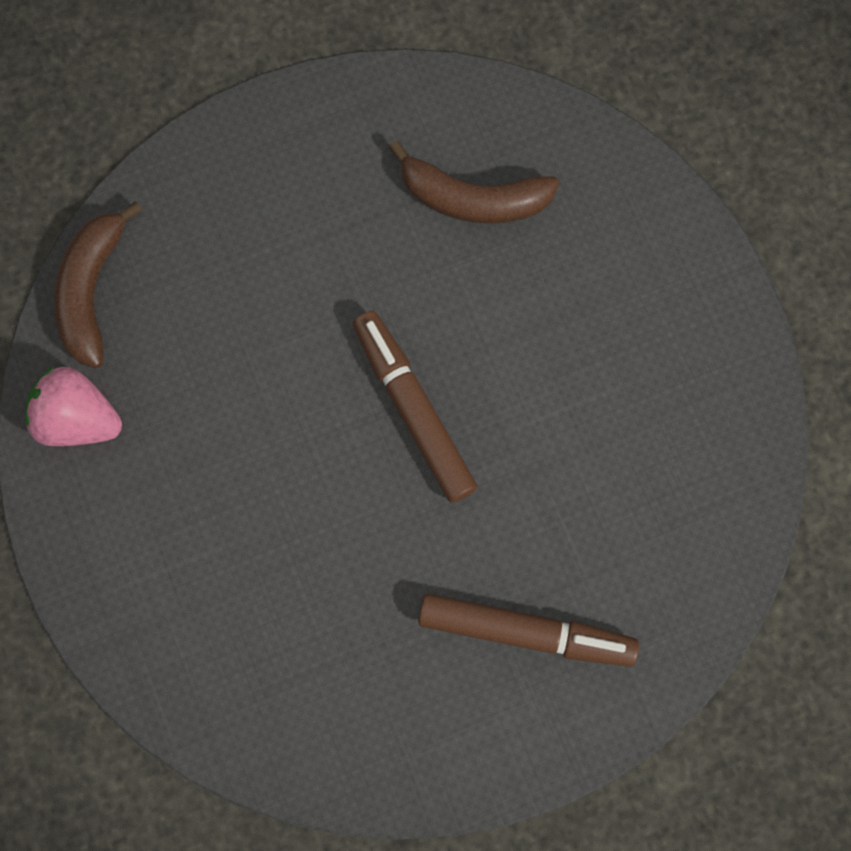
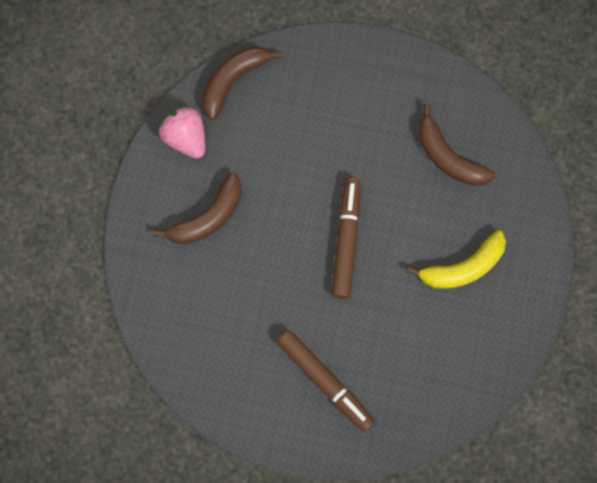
camera: 35 degrees right, 0 degrees up
(190, 512) = (207, 217): none -> brown banana
(602, 338) = (463, 267): none -> yellow banana

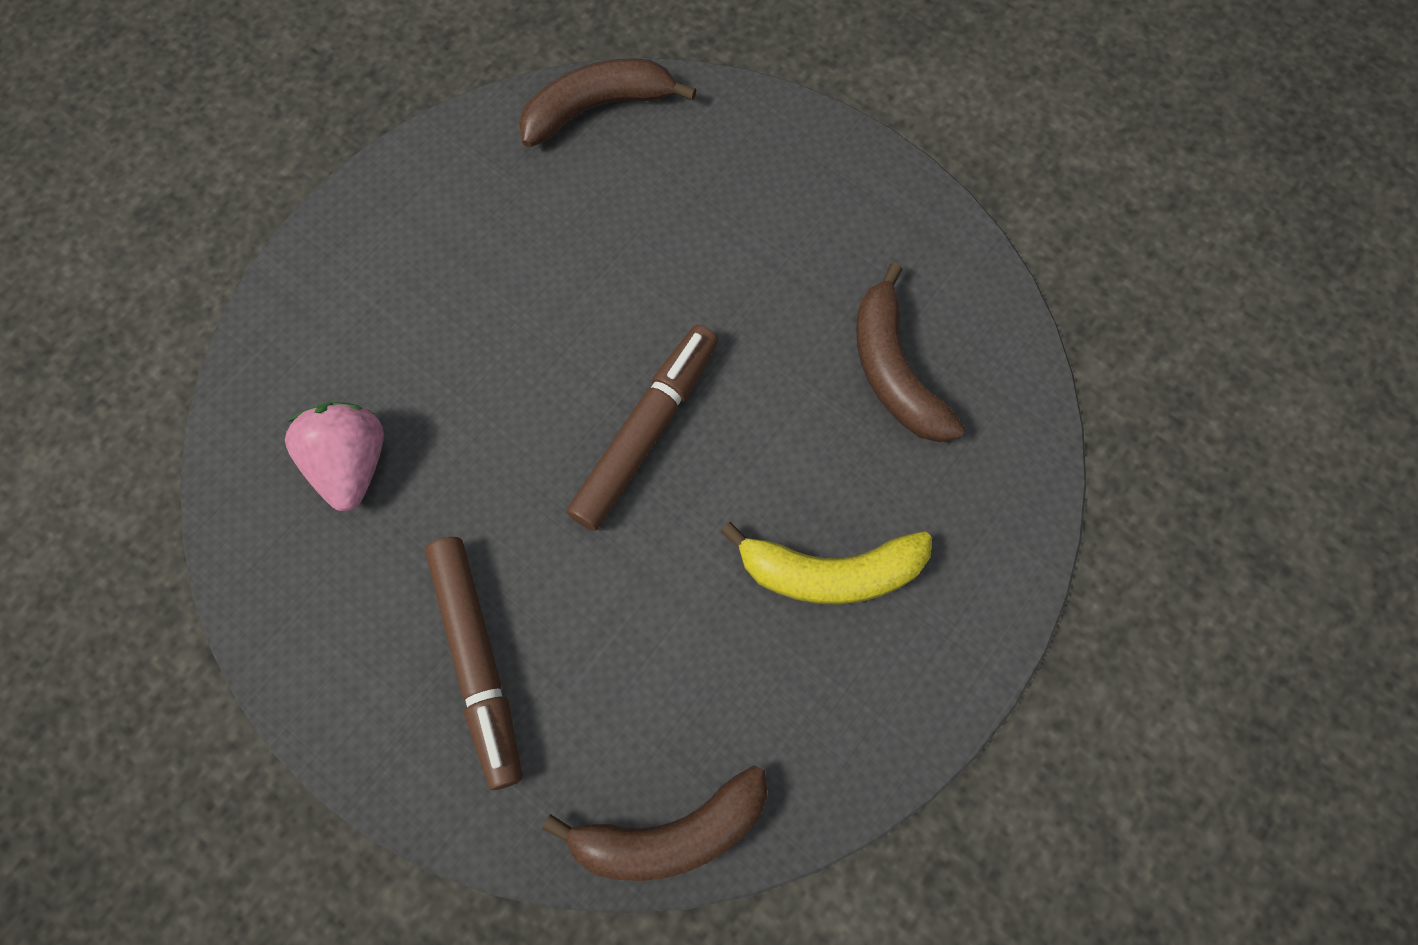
camera: 25 degrees right, 5 degrees down
(186, 138) = (473, 161): pink strawberry -> pink strawberry (351, 463)
(207, 217) = (437, 294): brown banana -> brown banana (670, 833)

